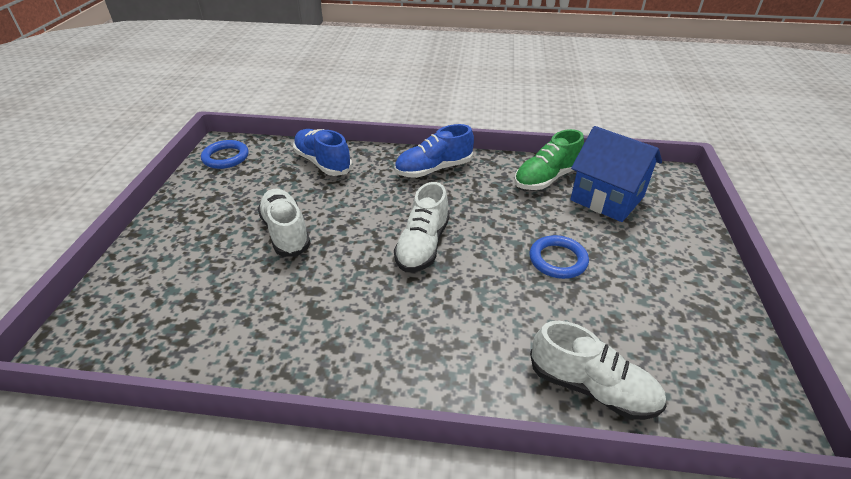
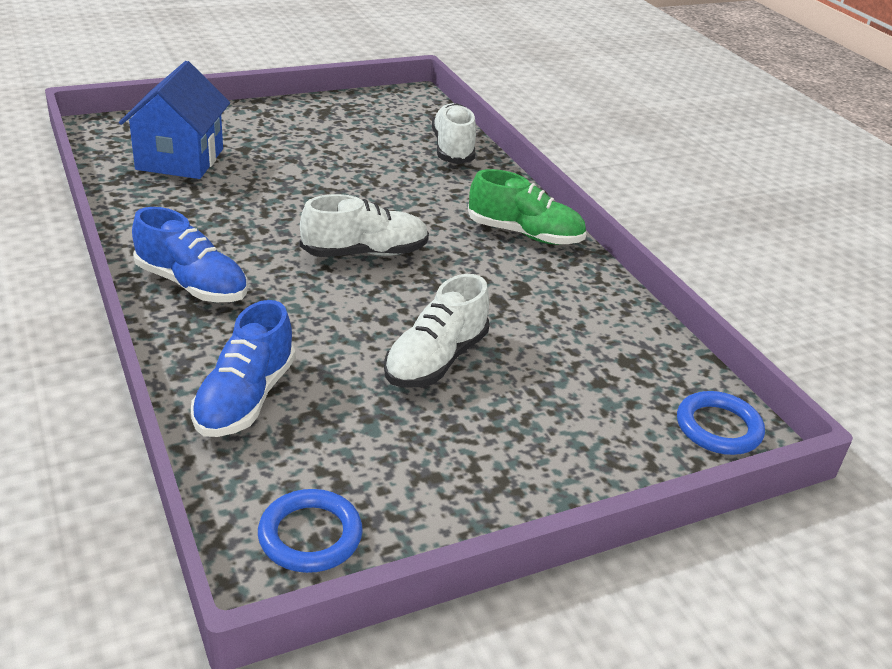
camera: 125 degrees left, 5 degrees down
(546, 178) = (158, 198): green shoe -> green shoe (524, 234)
(558, 260) = (317, 175): blue ring -> blue ring (718, 428)

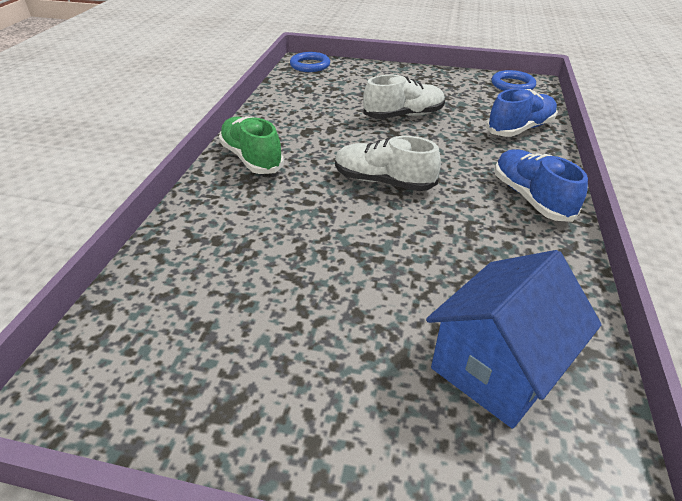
camera: 140 degrees left, 5 degrees up
(453, 149) = (170, 262): white shoe -> none

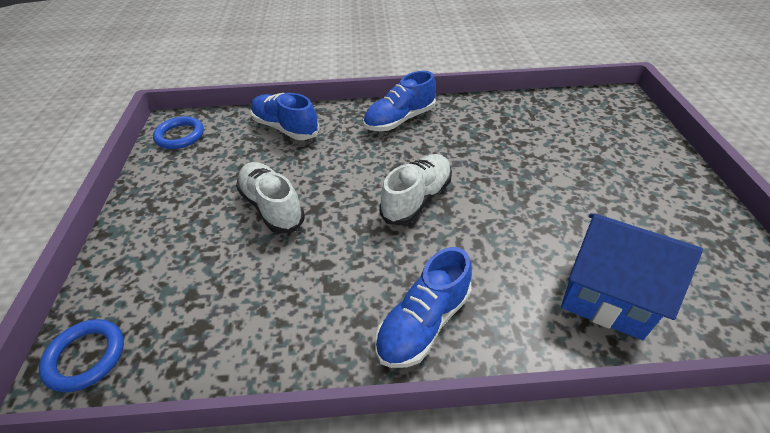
camera: 105 degrees left, 5 degrees up
(251, 158) = (423, 323): green shoe -> blue shoe
(383, 181) = (417, 199): white shoe -> white shoe turned 150 degrees counterclockwise
(496, 367) = (572, 126): blue house -> blue house (607, 295)

